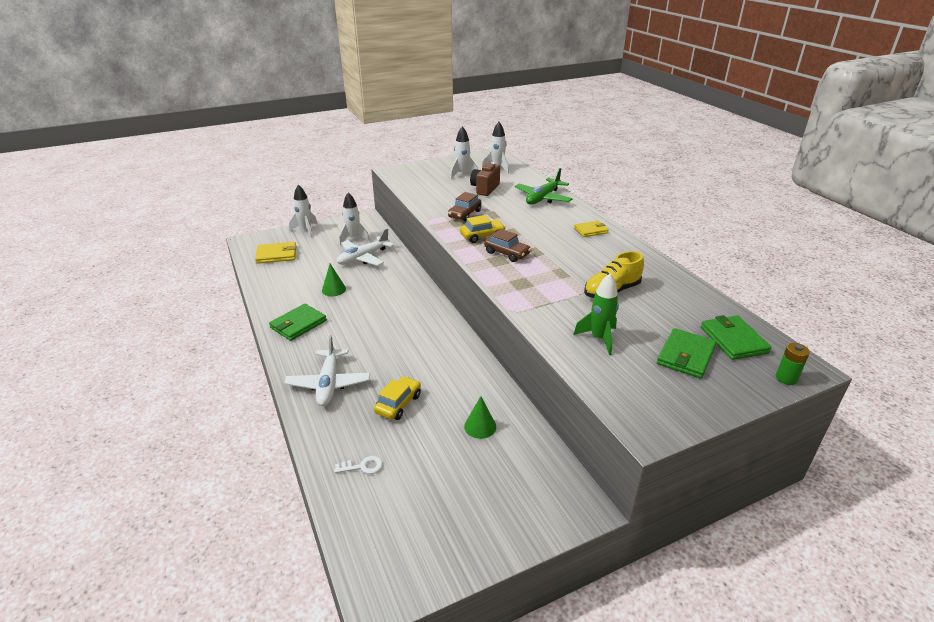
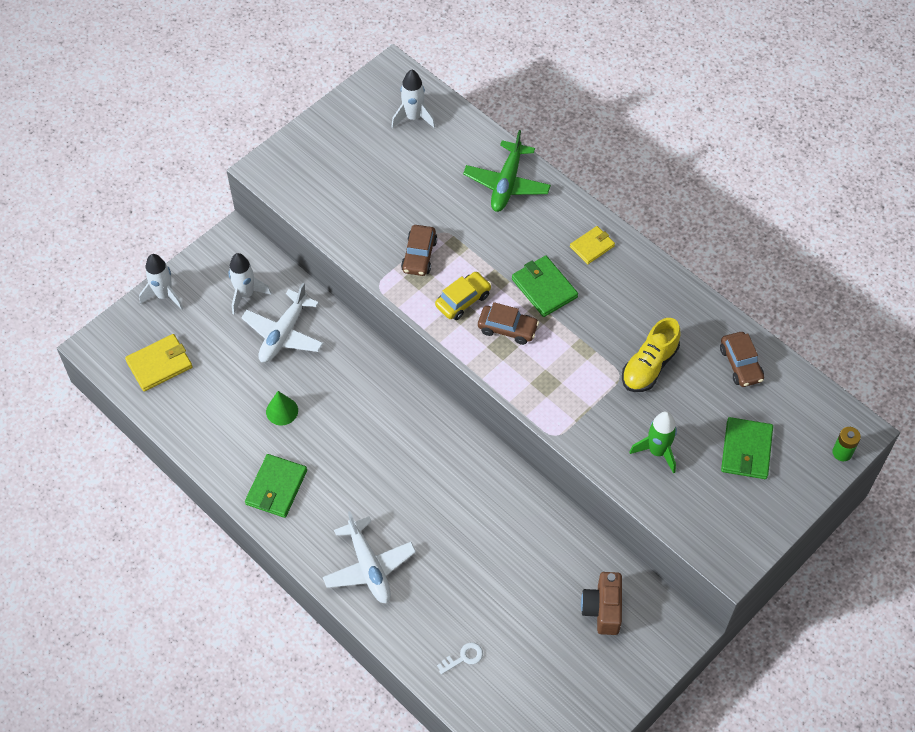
camera: 20 degrees left, 25 degrees up
(398, 404) = (458, 569): yellow car -> none
(462, 174) = (369, 148): white rocket -> none
(480, 426) = (554, 570): green cone -> none
(485, 189) = (419, 181): brown camera -> brown camera (602, 609)
(694, 305) = (741, 364): none -> brown car
(733, 340) = (788, 410): green wallet -> green wallet (544, 288)

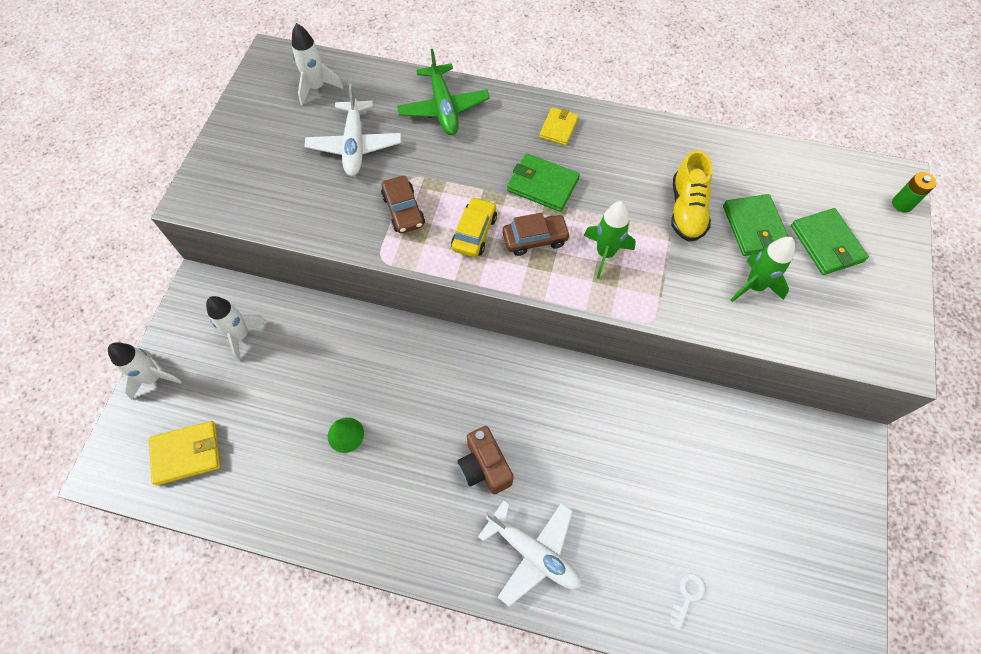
camera: 30 degrees left, 5 degrees up
(159, 364) = (187, 454): yellow wallet -> yellow wallet turned 45 degrees clockwise
(276, 487) = (387, 520): green wallet -> green wallet (754, 227)
(283, 334) = (302, 355): white plane -> white plane (355, 145)
(555, 367) = (605, 253): none -> green rocket
(602, 609) = (774, 464): brown camera -> brown camera (484, 467)
(741, 364) = (760, 169): brown car -> none

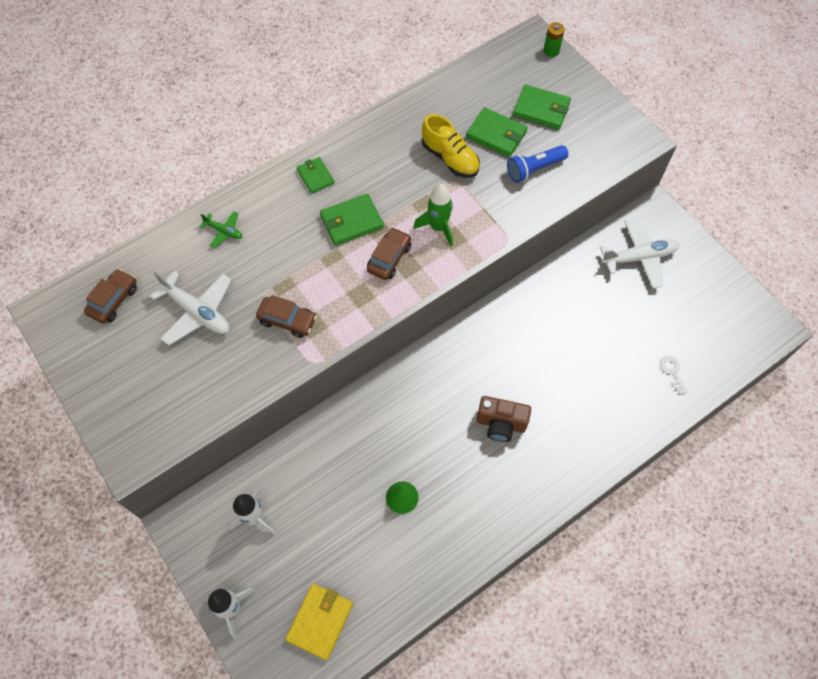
camera: 50 degrees left, 0 degrees up
(317, 88) = (113, 300): white rocket -> brown car
(443, 108) = (224, 231): green plane -> green plane, size x0.52
(474, 233) = (349, 290): yellow car -> none
(533, 552) = (580, 437): white plane -> white plane (639, 257)
(558, 128) = (315, 176): yellow wallet -> green wallet
(754, 286) = (534, 169): green rocket -> blue flashlight

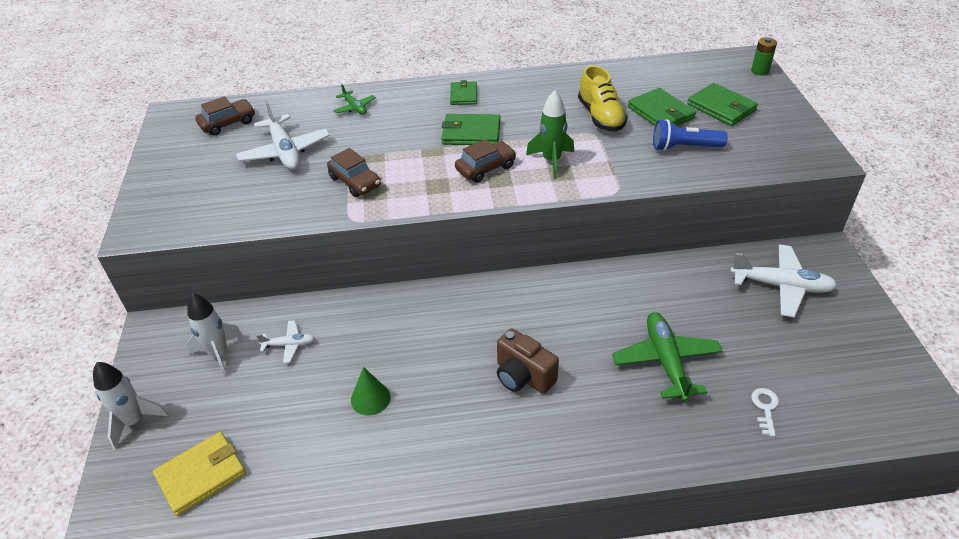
camera: 30 degrees right, 20 degrees down
(306, 482) = (289, 345): none -> white plane
(591, 363) = (666, 361): none -> green plane

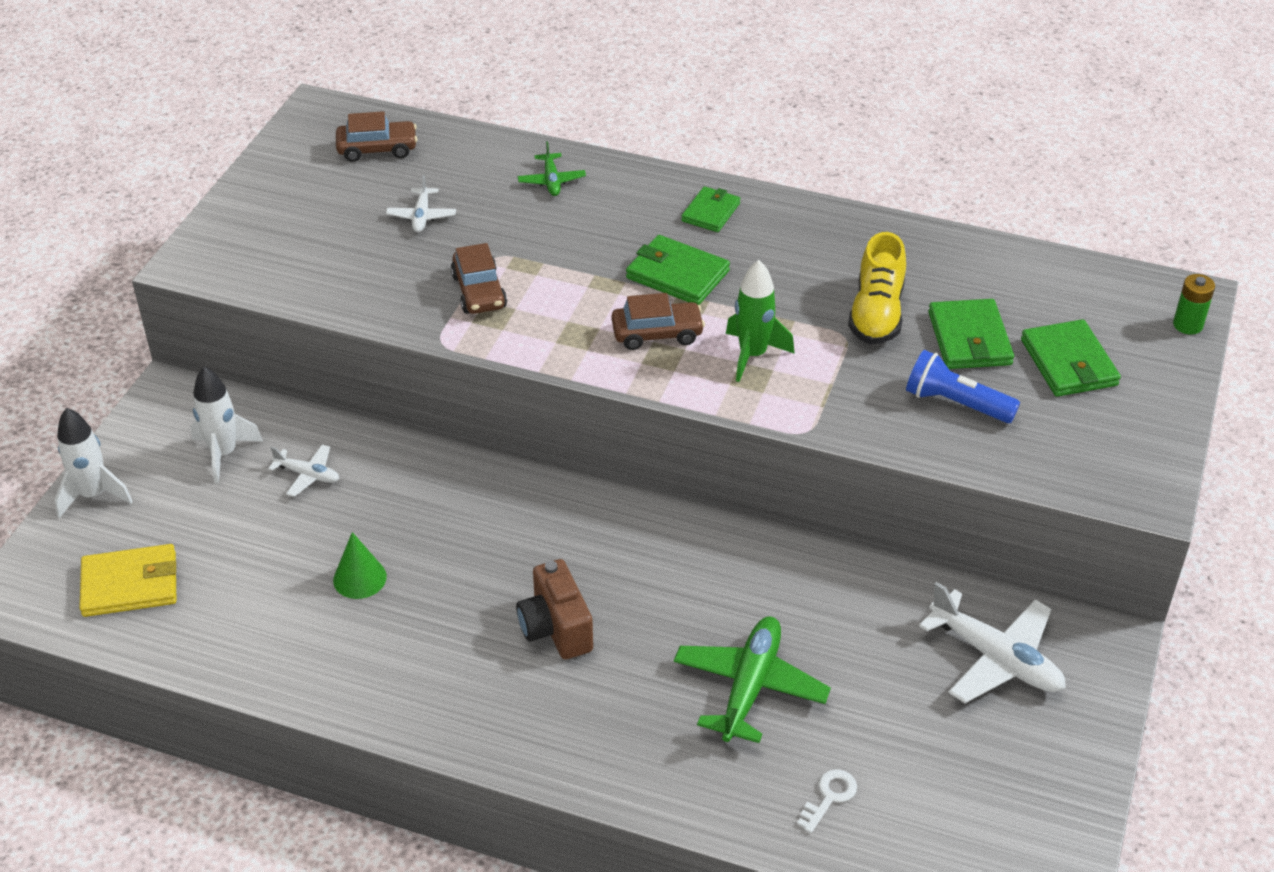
camera: 25 degrees right, 0 degrees up
(285, 151) = (421, 216): white plane -> white plane, size x0.52

